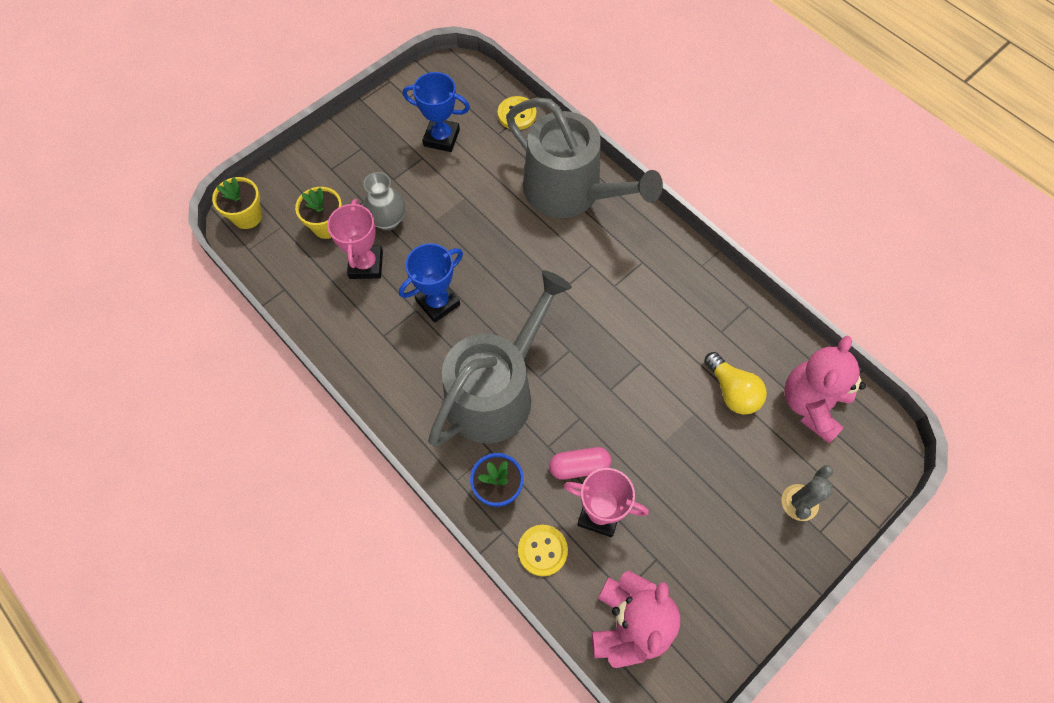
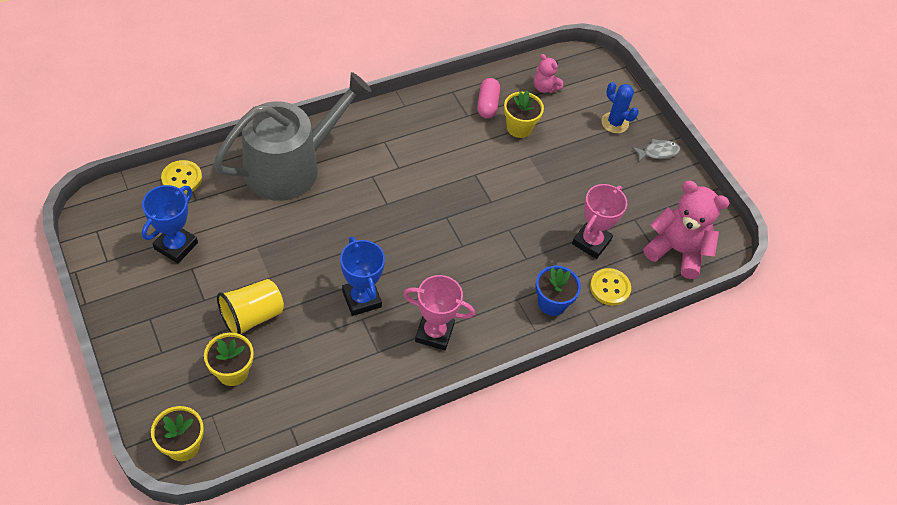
camera: 80 degrees left, 10 degrees down
(366, 265) = (294, 347): pink trophy -> pink trophy (434, 333)
(388, 220) = (252, 316): grey vase -> yellow cup
(496, 391) = (465, 279): grey watering can -> none
(579, 466) = (549, 242): pink capsule -> pink capsule (487, 104)
(732, 391) = (519, 128): yellow light bulb -> yellow flower pot
(778, 569) = (657, 152): none -> grey fish
(799, 502) = (614, 123): grey cactus -> blue cactus
(811, 404) = (545, 87): pink teddy bear -> pink teddy bear, size x0.52

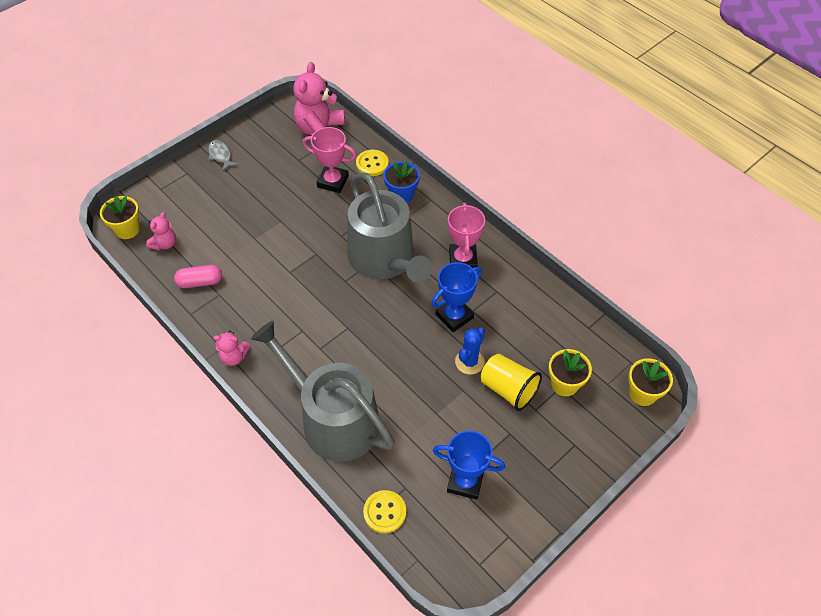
camera: 100 degrees left, 0 degrees up
(390, 112) = (234, 357): none -> pink teddy bear
(461, 259) = (385, 259): none -> grey watering can
(519, 128) = (222, 252): yellow flower pot -> yellow flower pot (127, 229)
(614, 123) = (195, 187): blue cactus -> blue cactus (469, 362)

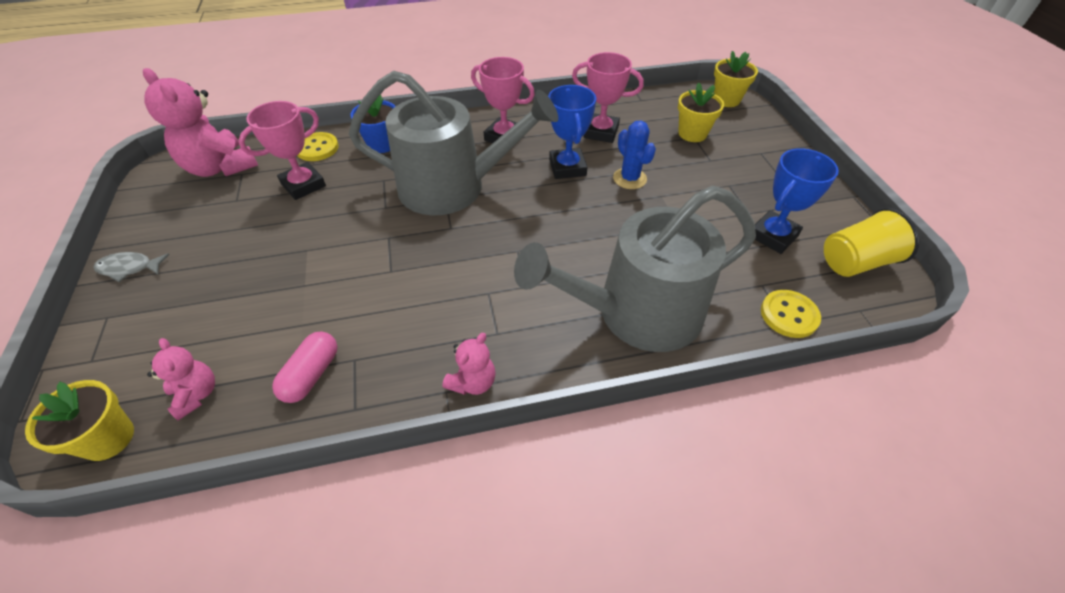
camera: 60 degrees left, 5 degrees down
(508, 389) = (678, 167): yellow cup -> yellow cup (855, 262)
(517, 318) = (601, 132): none -> pink trophy

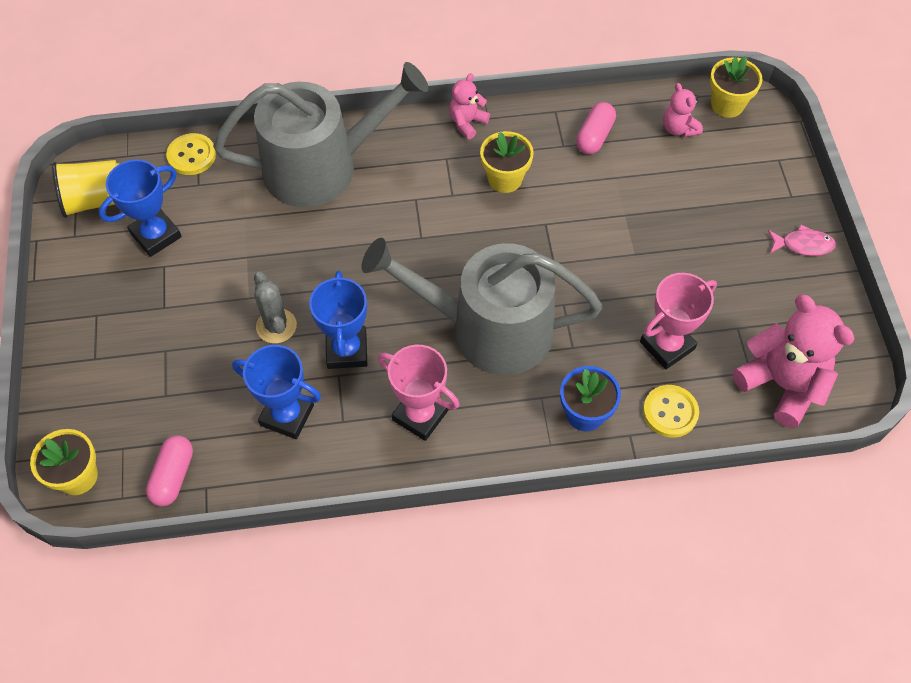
camera: 175 degrees left, 10 degrees up
(129, 268) = (803, 245): grey fish -> pink fish
(601, 132) = (287, 415): pink trophy -> blue trophy
(629, 178) = (276, 326): blue cactus -> grey cactus
(664, 103) = (173, 476): none -> pink capsule
(692, 133) = (164, 402): yellow flower pot -> yellow flower pot (505, 179)

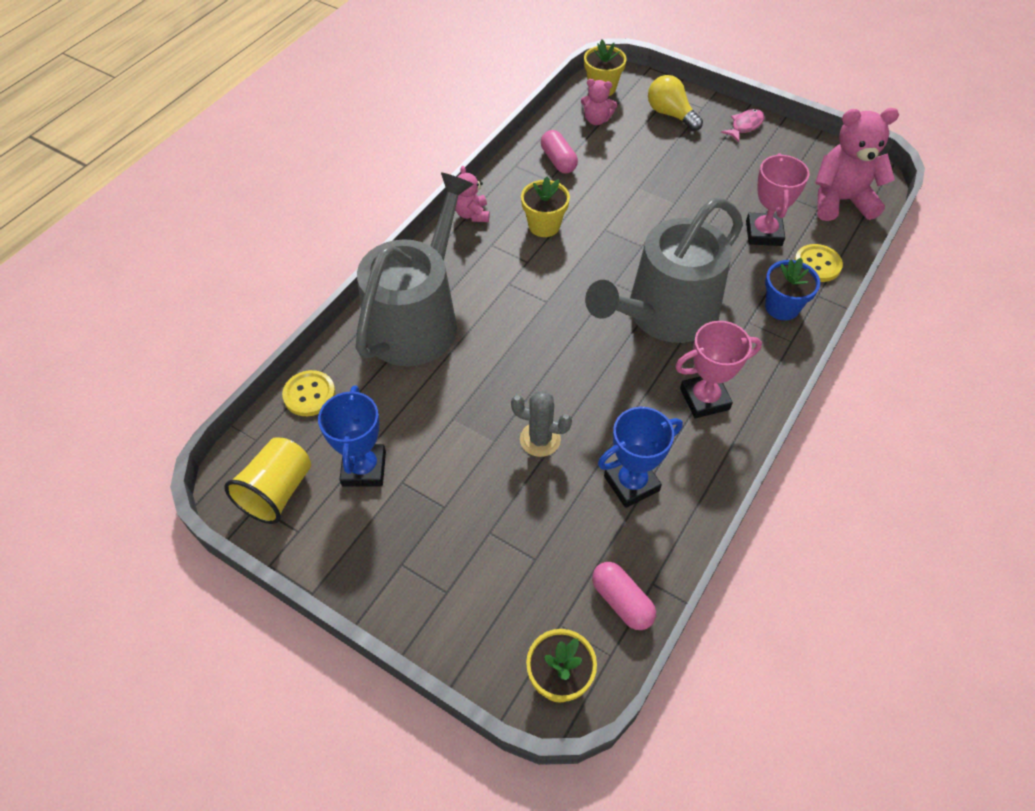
camera: 50 degrees left, 5 degrees down
(347, 350) = (606, 408): blue trophy -> none
(751, 177) = (670, 114): none -> yellow light bulb

